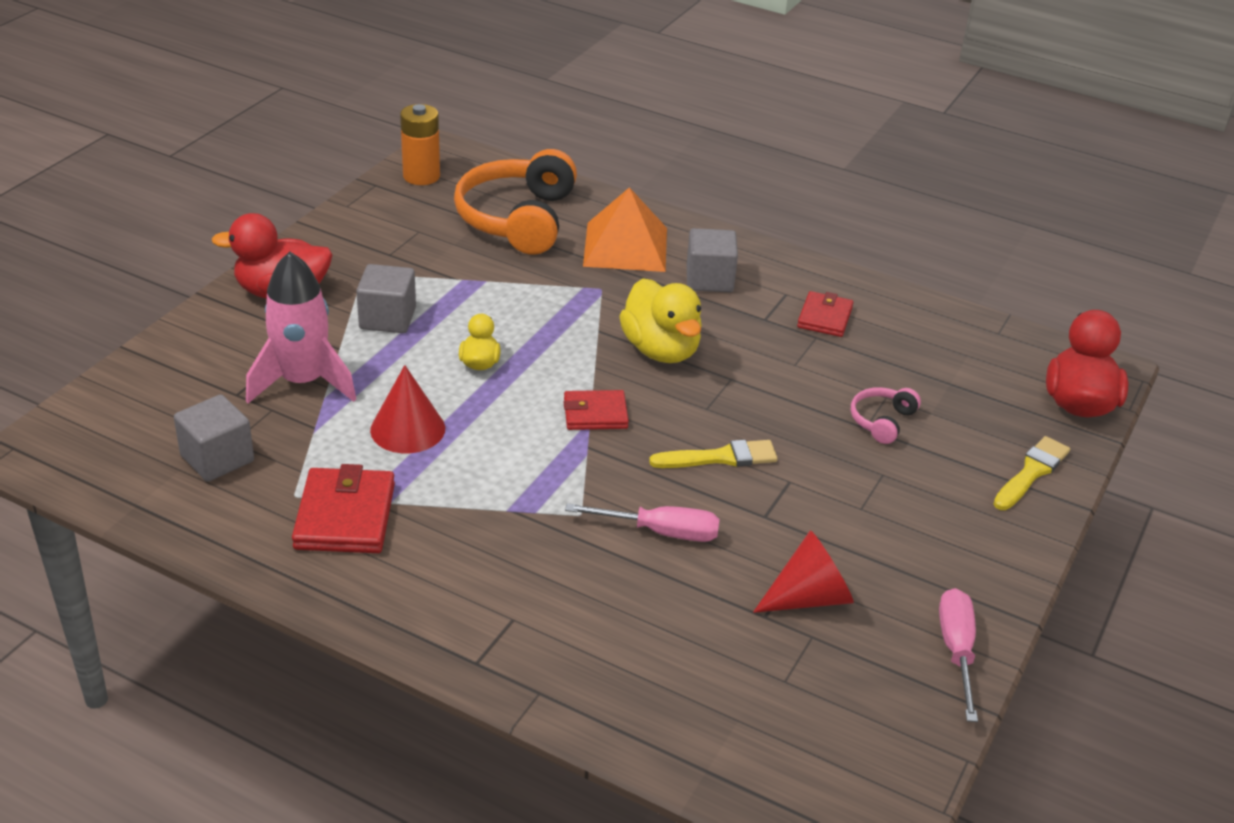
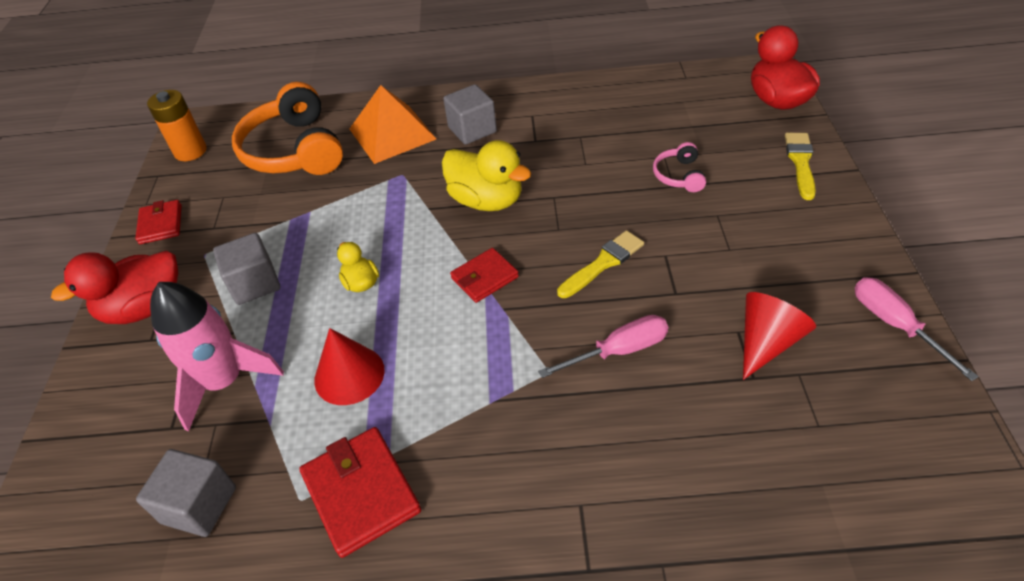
camera: 25 degrees left, 10 degrees up
(824, 317) = (572, 120): red wallet -> red wallet (160, 224)

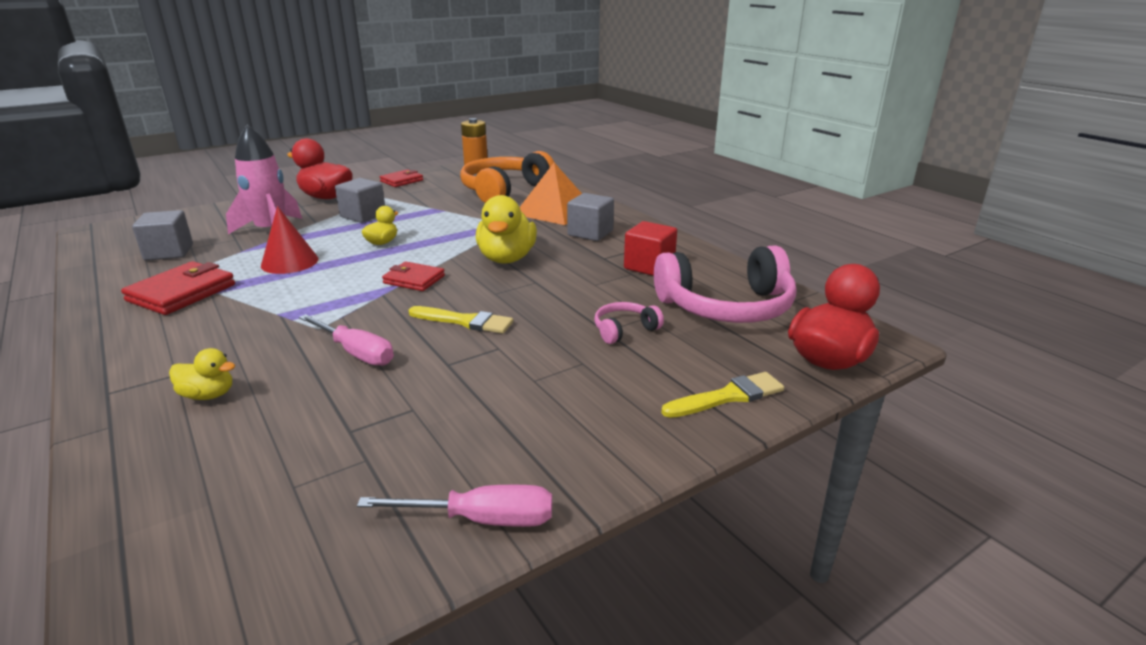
camera: 55 degrees right, 20 degrees down
(574, 122) = (649, 266): none -> red cube
(641, 476) = (208, 395): none -> yellow duck
(675, 112) = (726, 307): none -> pink headphones
(766, 342) = (404, 429): red cone -> none
(894, 325) = (481, 519): pink screwdriver -> pink screwdriver turned 60 degrees clockwise

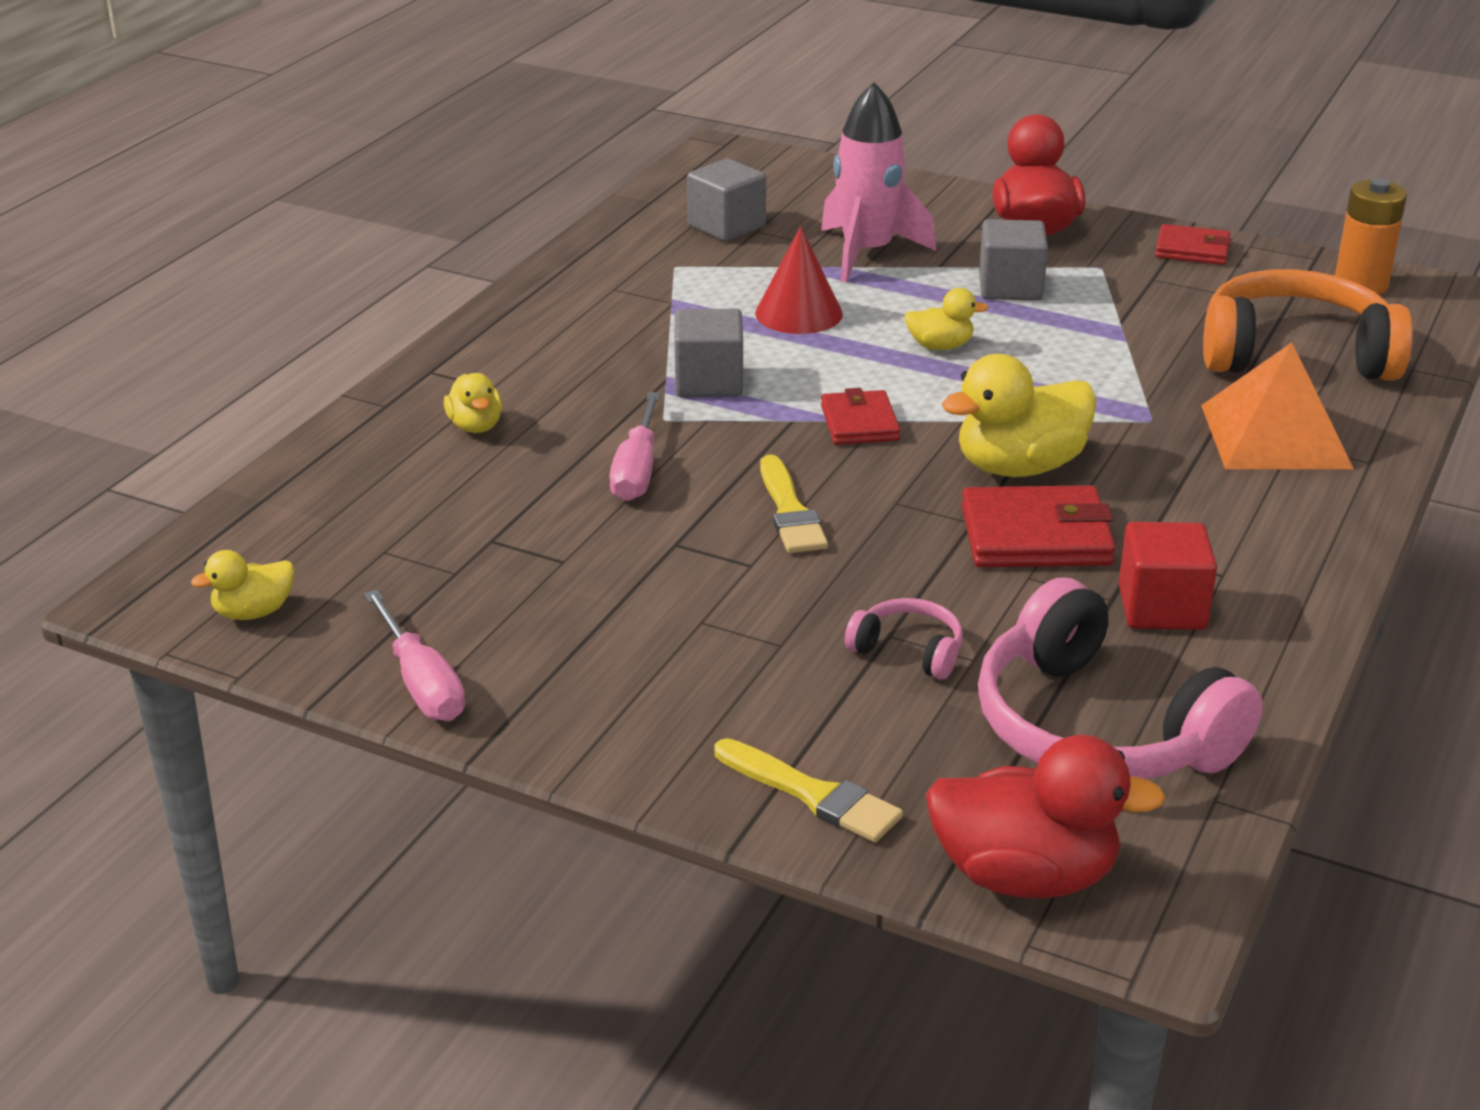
camera: 60 degrees right, 5 degrees up
(182, 293) = (645, 292): red wallet -> red wallet (1036, 536)
(275, 595) = (253, 612): none -> yellow duck
(590, 233) = (1224, 506): grey cube -> grey cube (709, 382)

